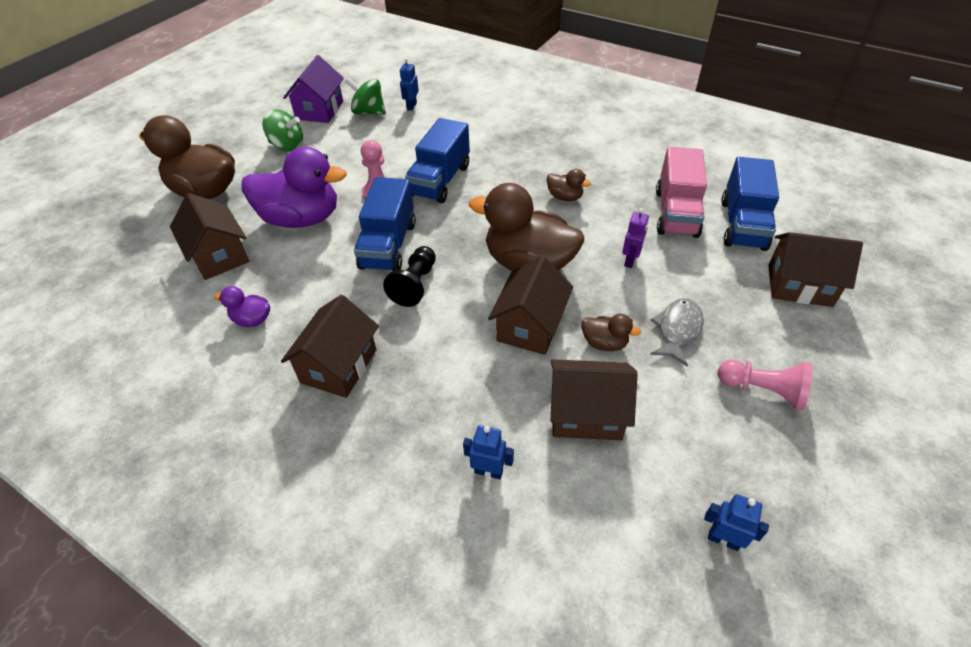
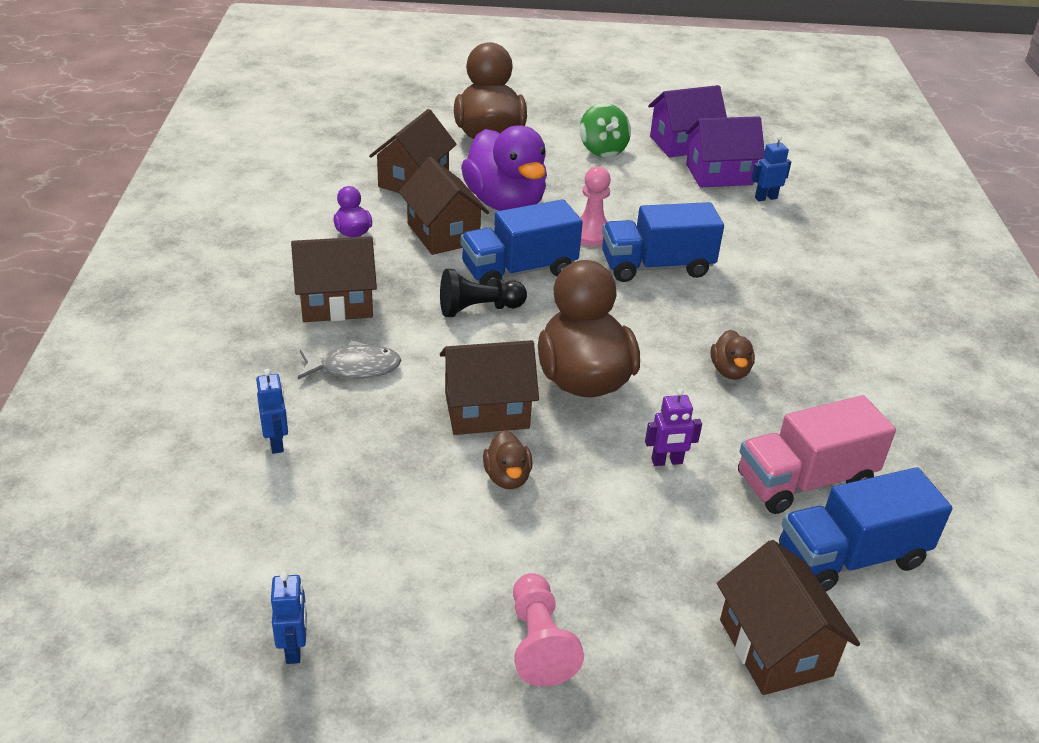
camera: 55 degrees right, 10 degrees down
(369, 112) = (719, 174): green spinning top -> purple house
(586, 414) = (393, 491): brown house -> brown house (443, 233)
(678, 330) = (580, 536): grey fish -> grey fish (354, 367)

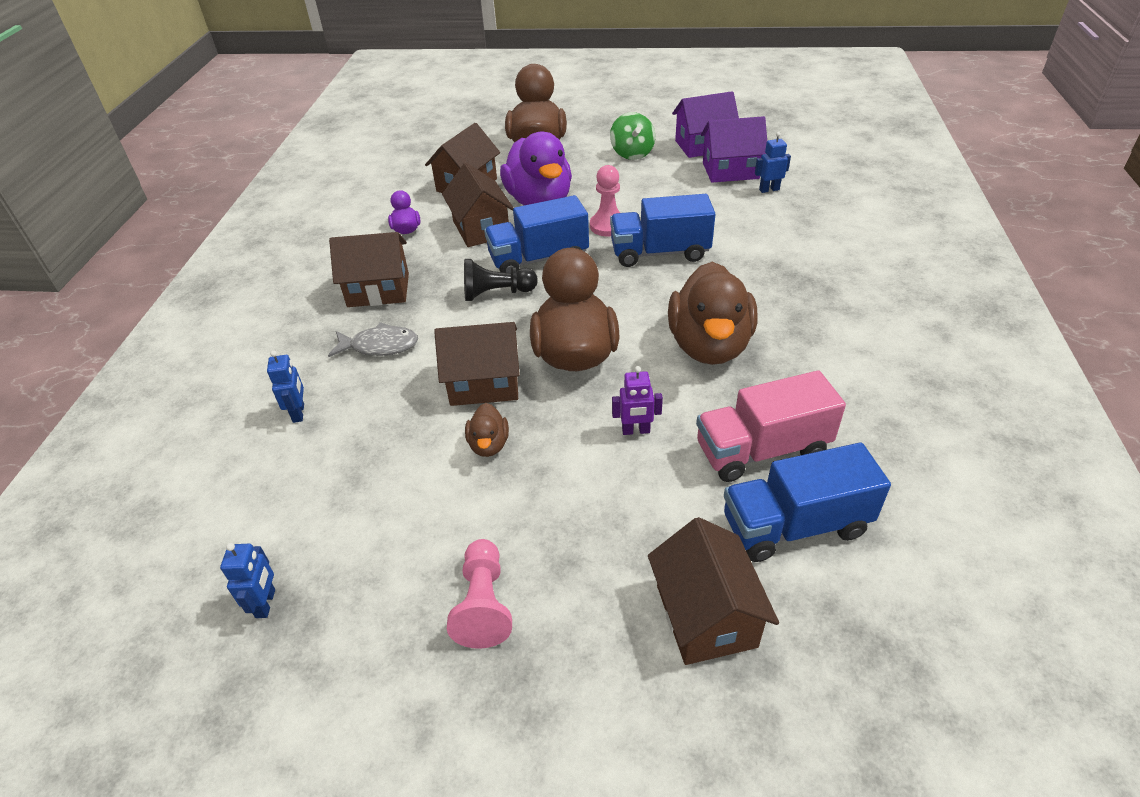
camera: 10 degrees right, 5 degrees up
(730, 371) = (709, 346): brown duck -> brown duck, size x2.23

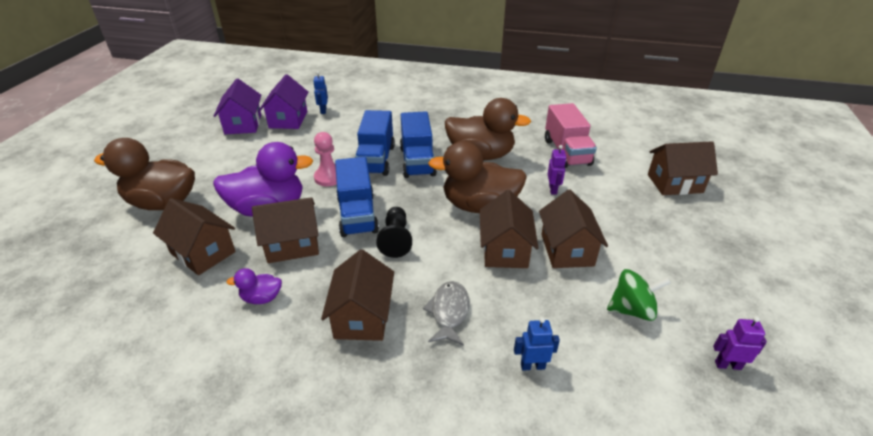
camera: 85 degrees left, 5 degrees down
(266, 603) = (727, 365): blue robot -> purple robot
(483, 604) = (692, 256): pink pawn -> none
(489, 445) = (567, 250): brown duck -> brown house
(632, 153) = (226, 155): green spinning top -> green spinning top (632, 310)
(795, 525) = (615, 152): blue truck -> blue truck (417, 161)

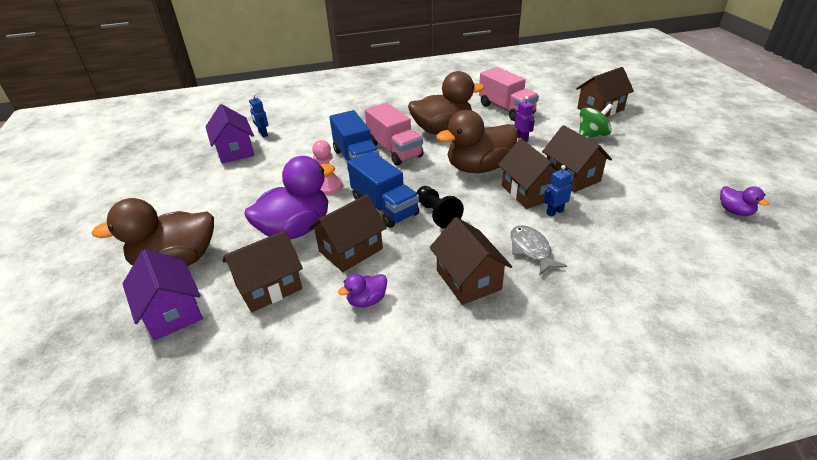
camera: 25 degrees left, 0 degrees up
(203, 252) = (269, 287): brown house -> brown house turned 45 degrees counterclockwise
(243, 124) = (190, 168): purple house -> purple house (172, 312)
(417, 161) = (394, 150): blue truck -> pink truck
(532, 366) = (623, 261): blue robot -> blue robot (554, 212)
(632, 310) = (650, 200): green spinning top -> green spinning top (592, 135)
(727, 365) = (735, 211): purple robot -> purple duck

